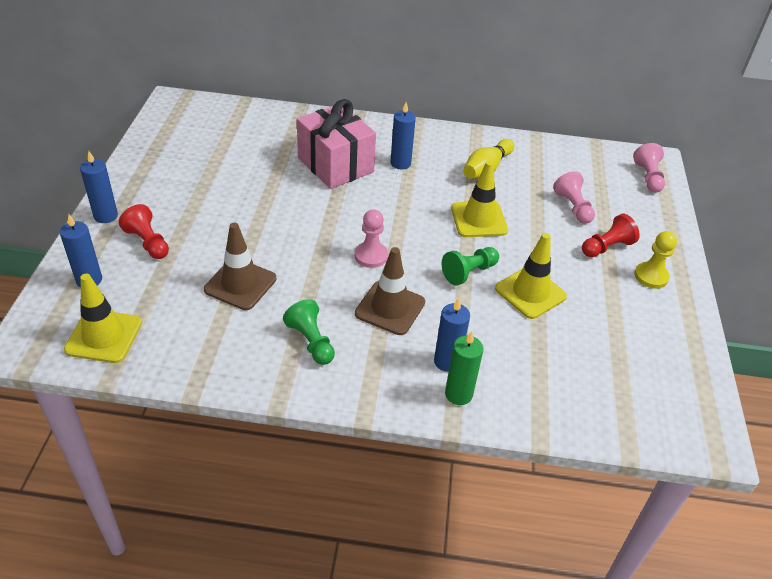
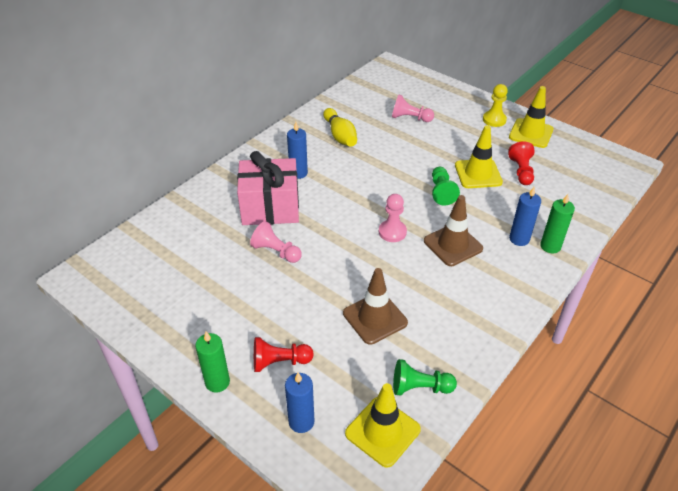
camera: 55 degrees left, 0 degrees up
(106, 216) = (217, 382): blue candle -> green candle
(311, 341) = (463, 300): green pawn -> green pawn (420, 387)
(479, 219) = (391, 163): yellow traffic cone -> yellow traffic cone (531, 133)
(606, 247) = (457, 123): red pawn -> red pawn (521, 171)
(648, 177) = (404, 75): pink pawn -> pink pawn (276, 251)

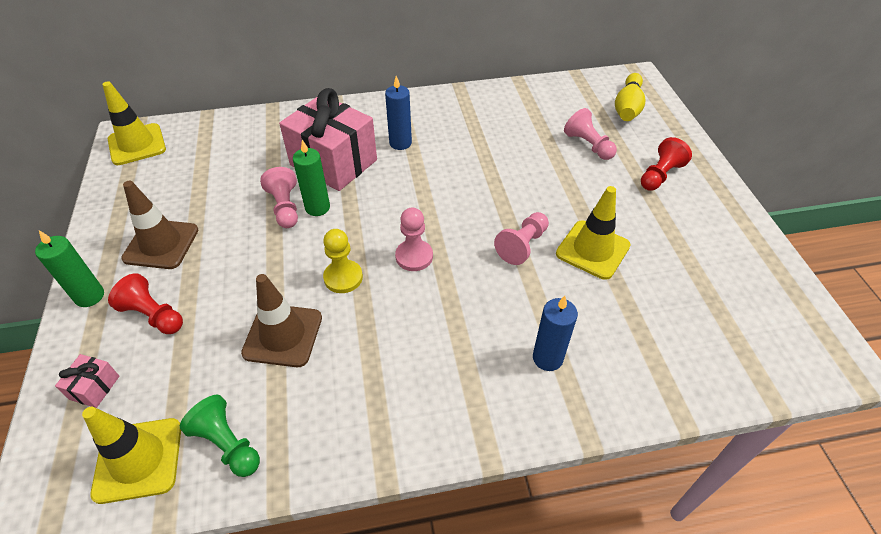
camera: 40 degrees right, 5 degrees up
(301, 421) = (95, 387): blue candle -> pink gift
(340, 135) = (488, 126): yellow bowling pin -> yellow bowling pin (627, 107)
(441, 192) = (522, 245): green pawn -> pink pawn
(453, 245) = (460, 312): brown traffic cone -> brown traffic cone (161, 244)
(494, 120) = (694, 198): yellow pawn -> yellow pawn (343, 278)
(521, 171) = (654, 278): red pawn -> red pawn (660, 175)
(531, 133) = (726, 239): yellow traffic cone -> yellow traffic cone (137, 144)
(550, 246) = (577, 394): green candle -> green candle (317, 207)

